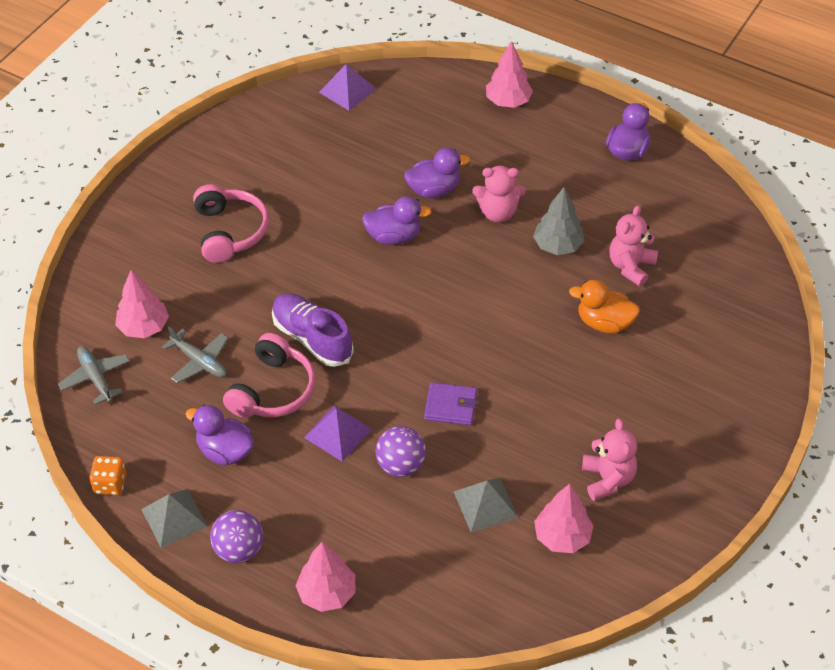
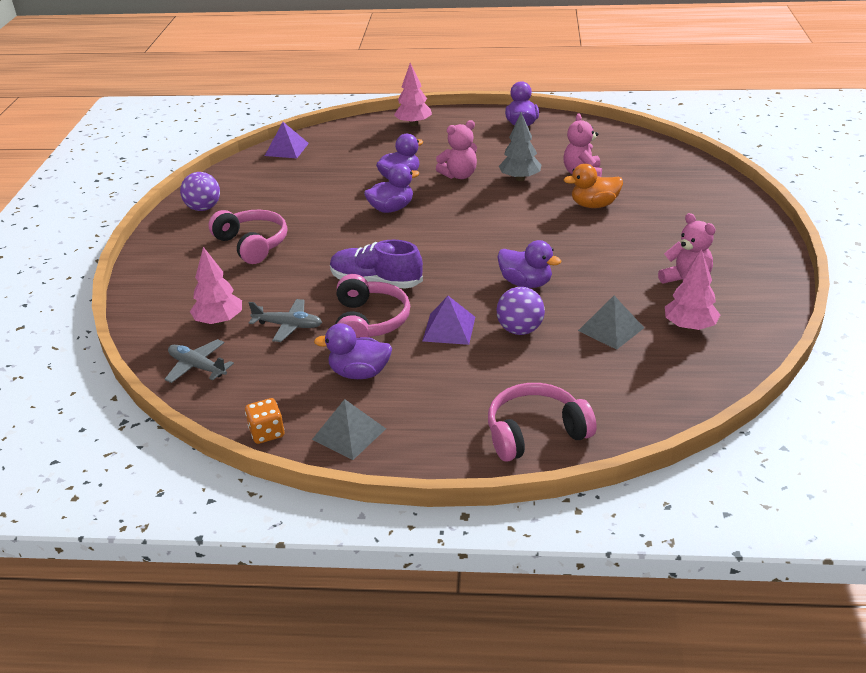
camera: 25 degrees left, 15 degrees down
(239, 550) = (429, 433): purple ball -> purple ball (203, 208)
(327, 593) = (535, 433): pink tree -> pink headphones
(451, 406) = (526, 283): purple wallet -> purple duck

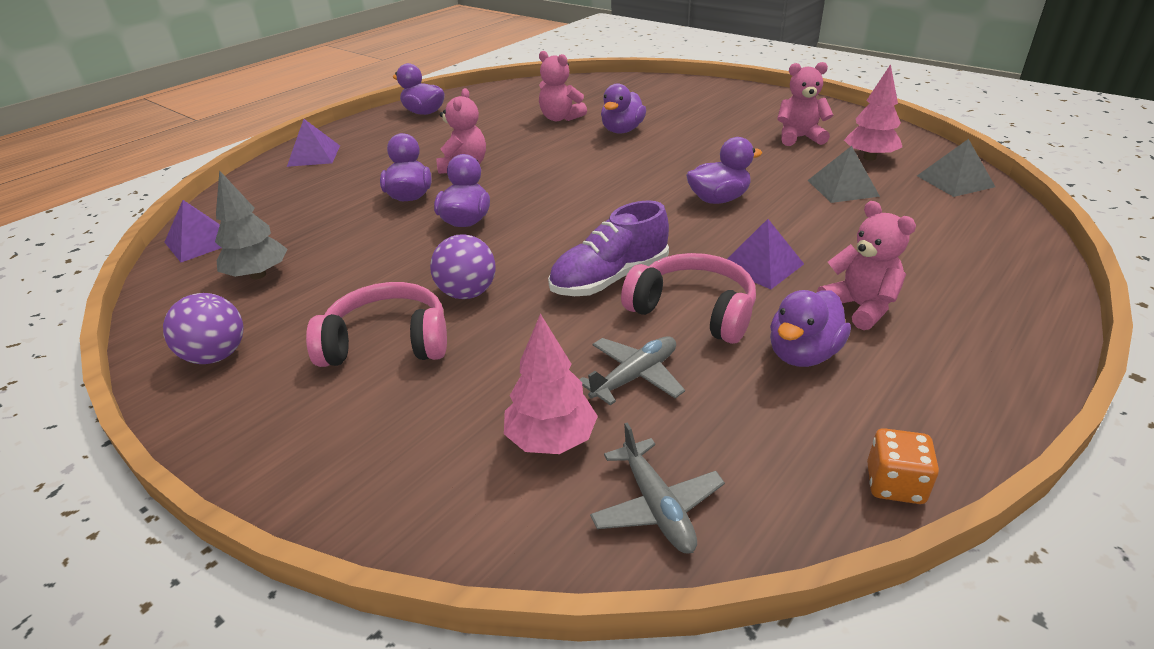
camera: 55 degrees left, 0 degrees up
(197, 367) = (657, 506): grey plane -> grey plane turned 90 degrees counterclockwise
(349, 434) = (939, 406): grey pyramid -> grey pyramid (955, 181)
(413, 124) = (314, 155): pink tree -> purple pyramid
(434, 380) = (860, 307): none -> pink teddy bear
(520, 178) = (522, 143): grey tree -> grey tree (258, 275)
(520, 330) = (802, 228): purple ball -> purple ball (467, 293)
(535, 433) = (1002, 279): pink headphones -> none
(594, 205) = (622, 130): orange duck -> purple duck

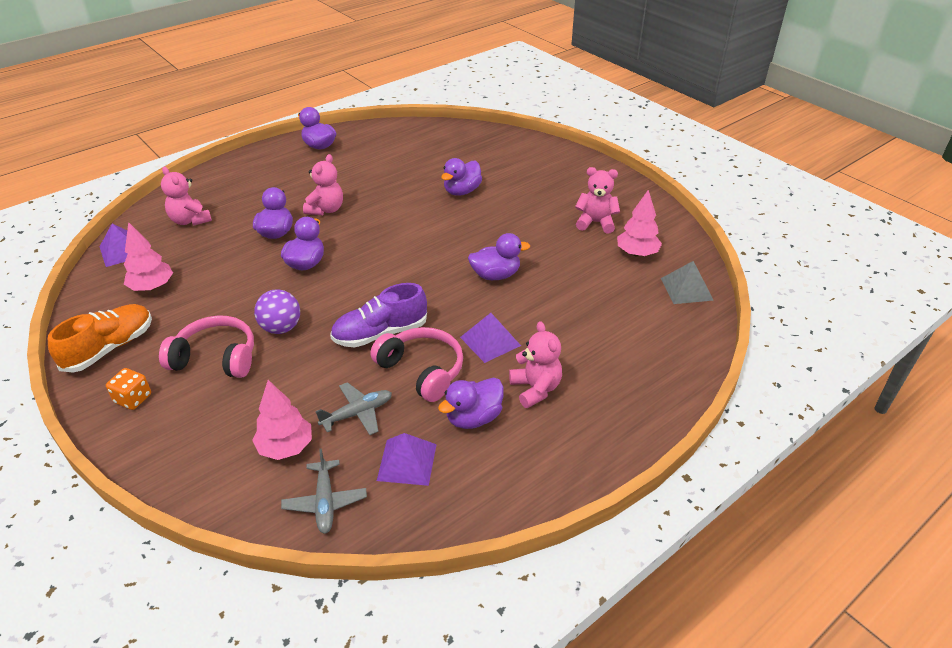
camera: 10 degrees right, 5 degrees up
(216, 356) = (109, 348): purple ball -> orange shoe
(258, 275) = (152, 287): grey tree -> pink tree
(314, 155) = (222, 179): purple pyramid -> purple pyramid (407, 462)
(560, 118) = (421, 169): pink teddy bear -> pink teddy bear (190, 220)
(843, 188) = (595, 280): grey pyramid -> none
(894, 484) = (471, 517): orange dice -> orange dice (133, 399)

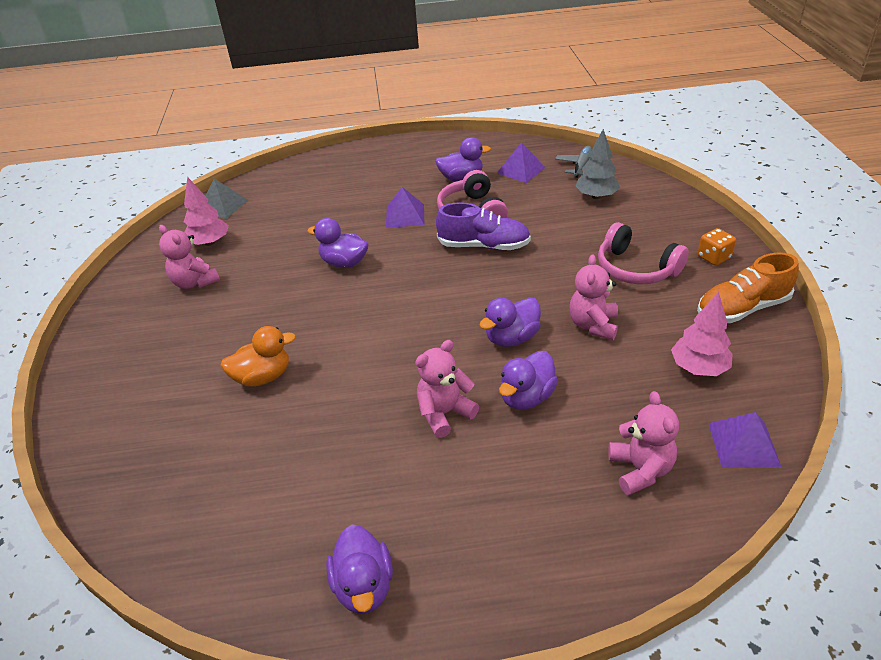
camera: 145 degrees left, 0 degrees up
(281, 328) = (568, 276): purple ball -> none
(285, 447) = (596, 196): pink tree -> grey tree
(357, 413) = (536, 200): grey plane -> none
(462, 191) = (263, 377): purple duck -> orange duck
(535, 389) = (406, 181): pink teddy bear -> pink teddy bear (593, 325)

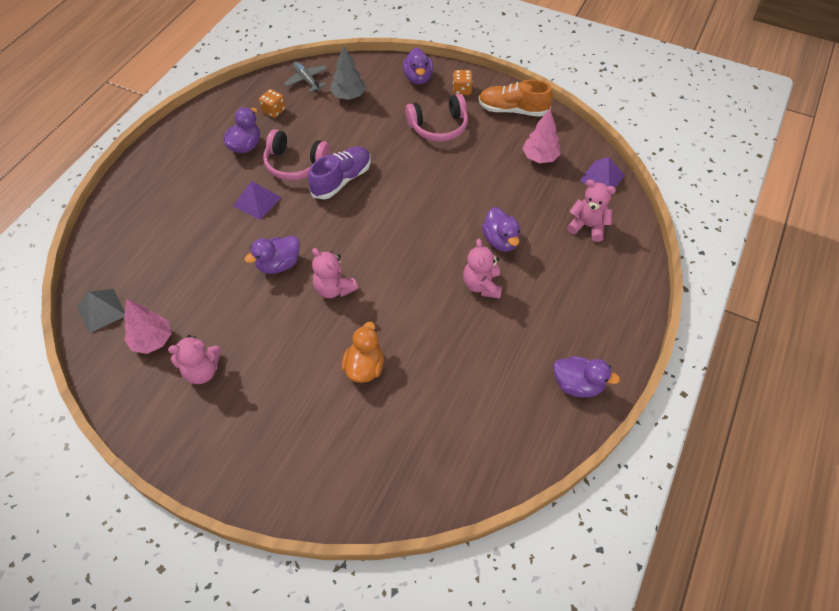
camera: 60 degrees left, 15 degrees up
(512, 338) = (446, 219): purple duck -> purple duck (418, 78)
(520, 170) = (274, 111): purple pyramid -> orange dice
(593, 325) = (469, 176): pink teddy bear -> pink teddy bear (334, 288)
(742, 308) = (513, 110): orange shoe -> orange shoe turned 90 degrees clockwise

